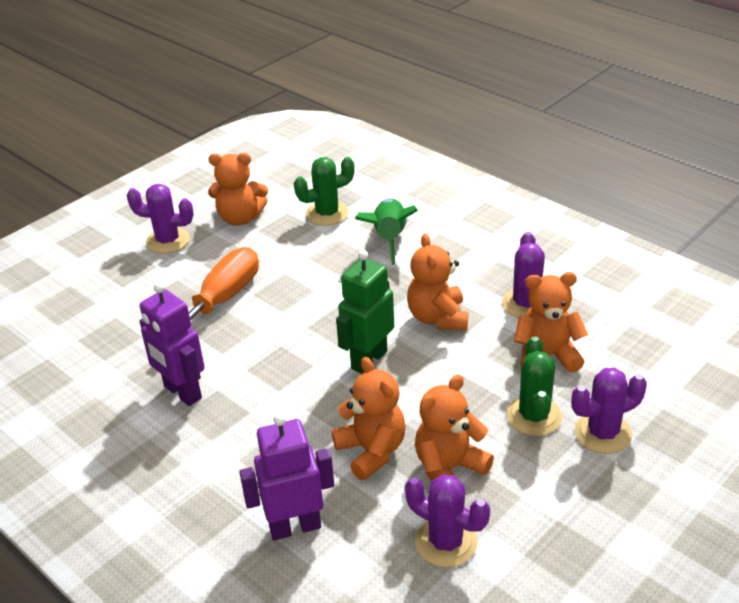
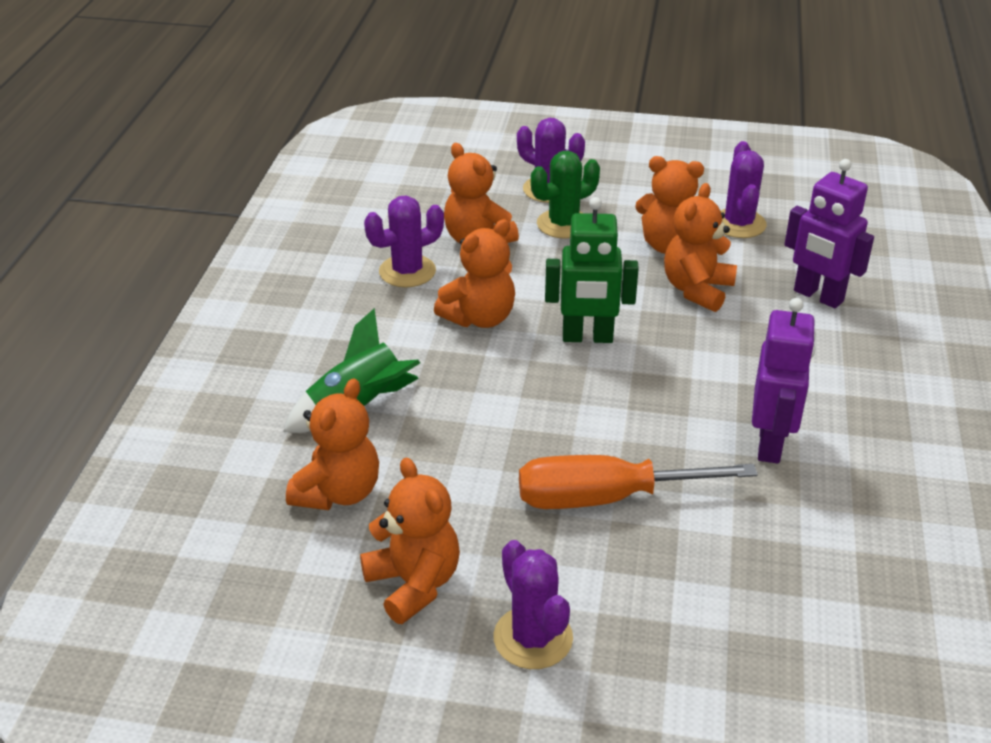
camera: 125 degrees left, 0 degrees up
(327, 214) = (338, 492): green cactus -> orange teddy bear

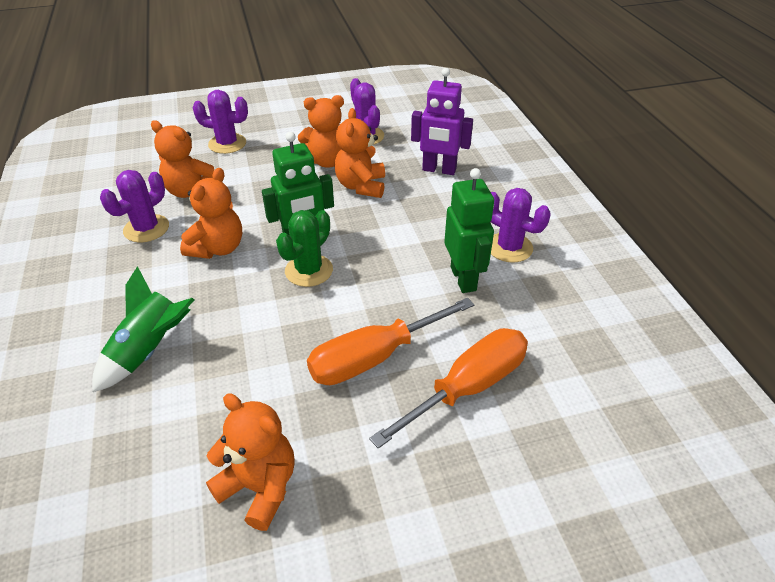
camera: 25 degrees left, 5 degrees up
(338, 492) = (162, 429): orange teddy bear -> none
(533, 638) = (376, 496): purple cactus -> purple cactus (509, 247)
(563, 224) = (249, 165): green cactus -> green cactus (309, 270)
(703, 568) = (468, 387): none -> orange screwdriver
(770, 444) = (464, 279): purple robot -> green robot

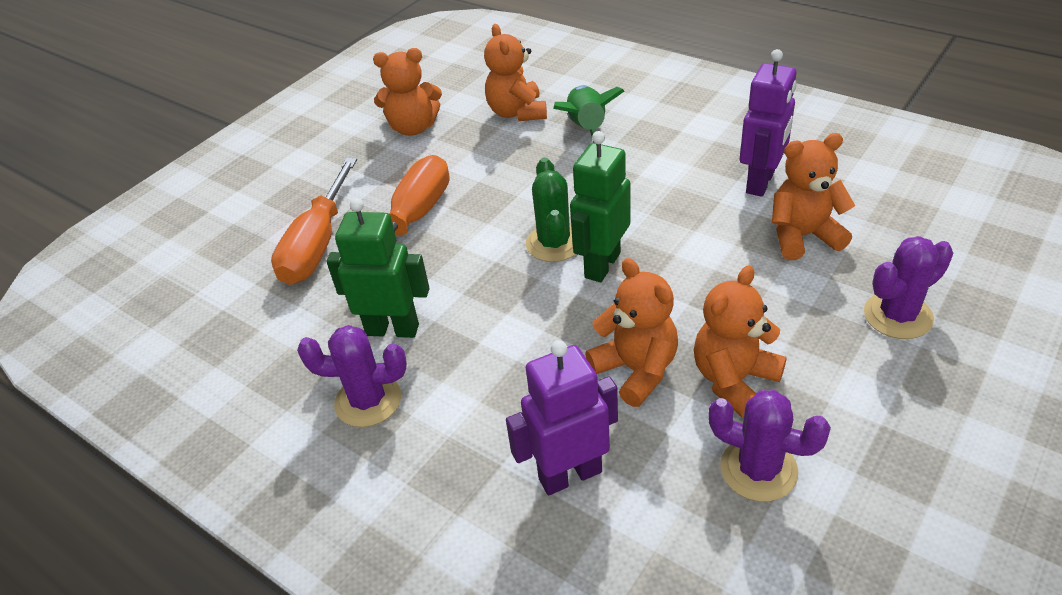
camera: 145 degrees right, 0 degrees up
(146, 228) = (761, 182): purple cactus -> purple robot
(218, 248) = (666, 209): orange teddy bear -> orange teddy bear (517, 113)
(464, 279) = (392, 329): green robot -> green robot turned 150 degrees clockwise

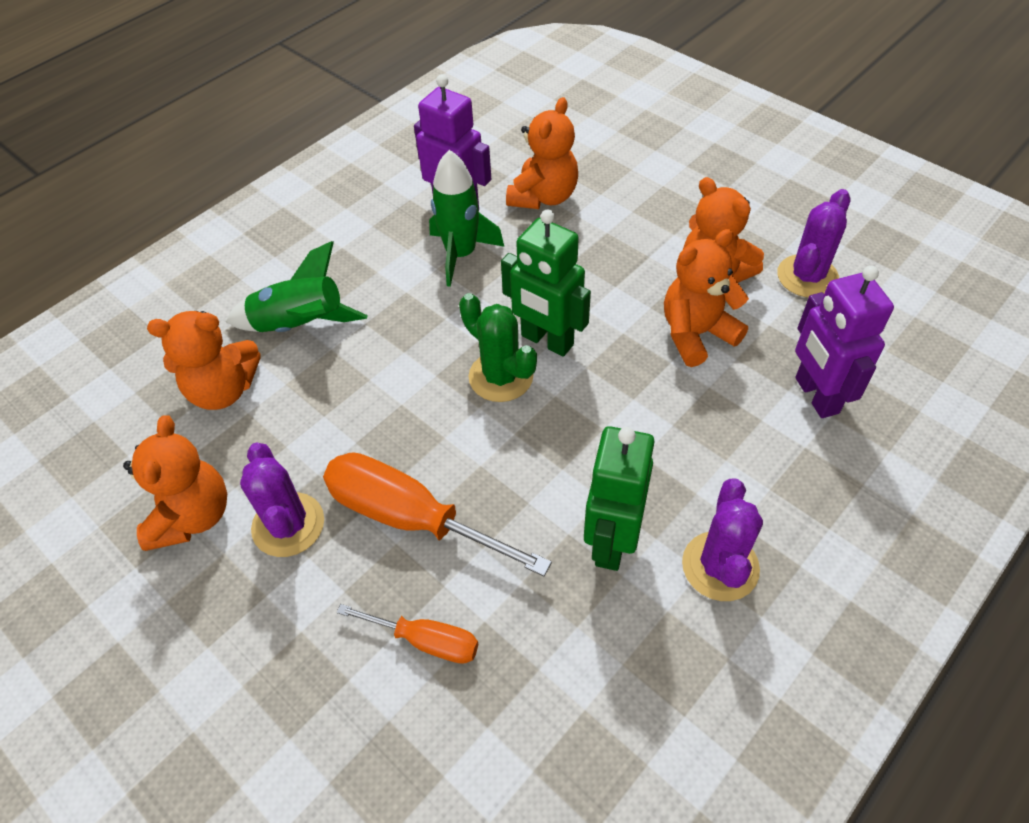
camera: 85 degrees left, 10 degrees up
(317, 245) = (426, 641): orange screwdriver -> orange screwdriver, size x0.55
(554, 243) = (501, 377): green cactus -> green cactus turned 45 degrees clockwise
(696, 196) = (461, 254): none -> green rocket
(803, 236) = (543, 197): orange teddy bear -> orange teddy bear turned 150 degrees counterclockwise
(898, 316) = (653, 168): purple cactus -> purple cactus (288, 525)

